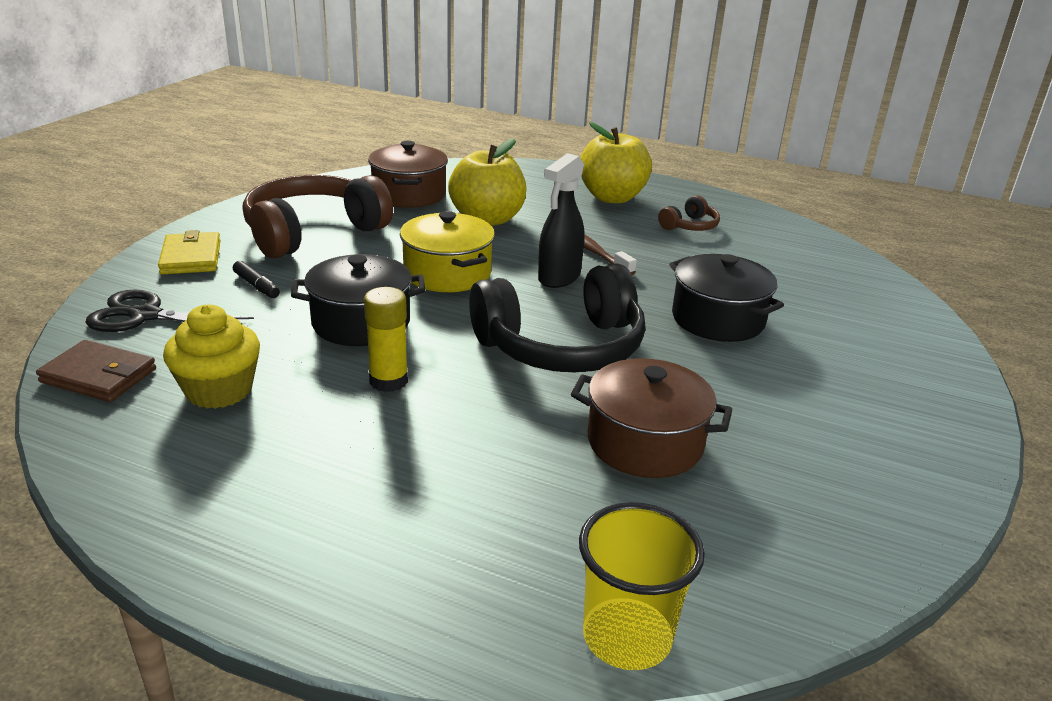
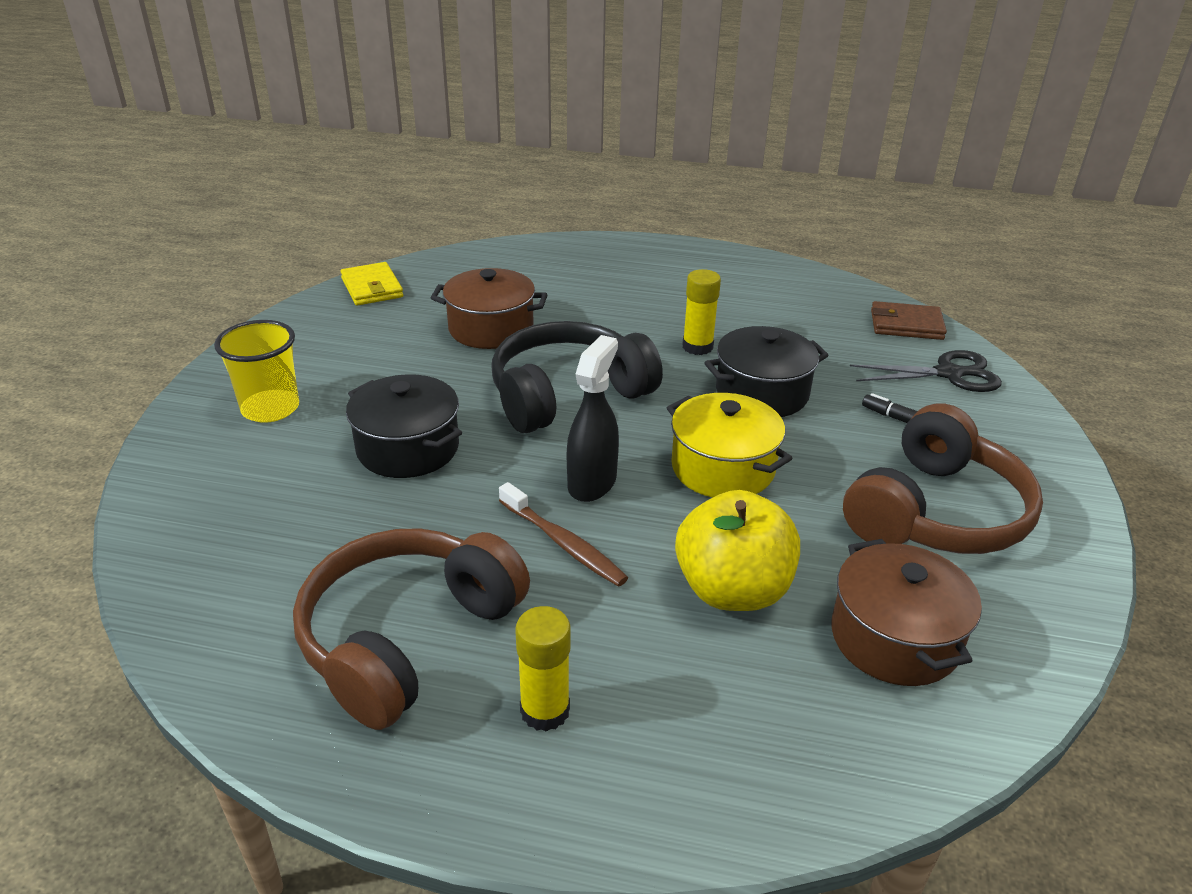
camera: 170 degrees right, 5 degrees up
(191, 257) = (1011, 446): yellow wallet -> yellow wallet (372, 288)
(219, 390) = (812, 326): yellow cupcake -> none
(612, 197) = (545, 710): yellow apple -> yellow glue stick
(627, 637) = (501, 250): yellow cup -> yellow cup (270, 408)
(689, 226) = (407, 637): brown headphones -> brown headphones, size x2.22

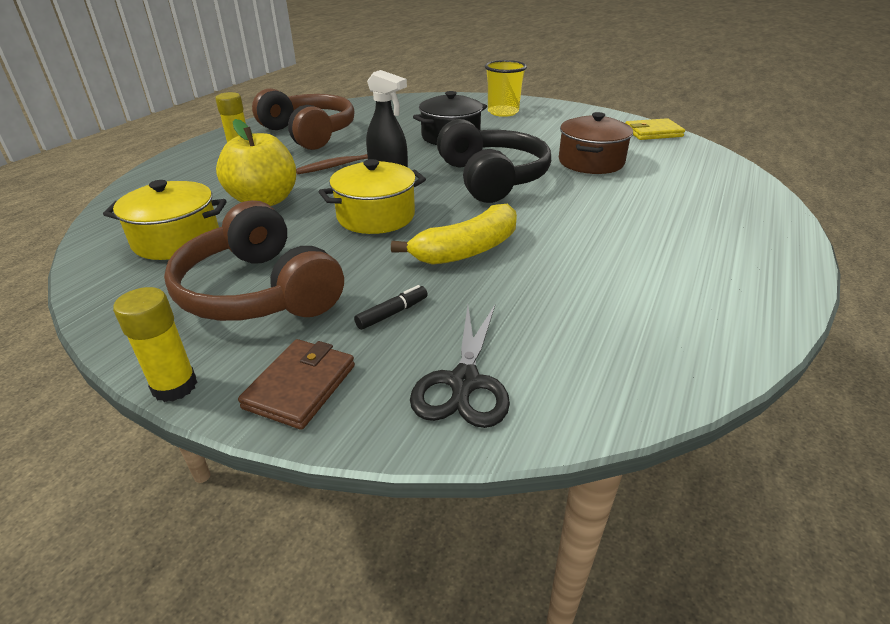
camera: 105 degrees right, 0 degrees up
(697, 347) = (554, 234): yellow glue stick -> yellow glue stick (175, 386)
(762, 393) = (467, 250): black pot -> yellow banana
(894, 638) = (176, 240): brown pot -> yellow pot
(906, 325) = (596, 388): brown wallet -> brown wallet (300, 386)

